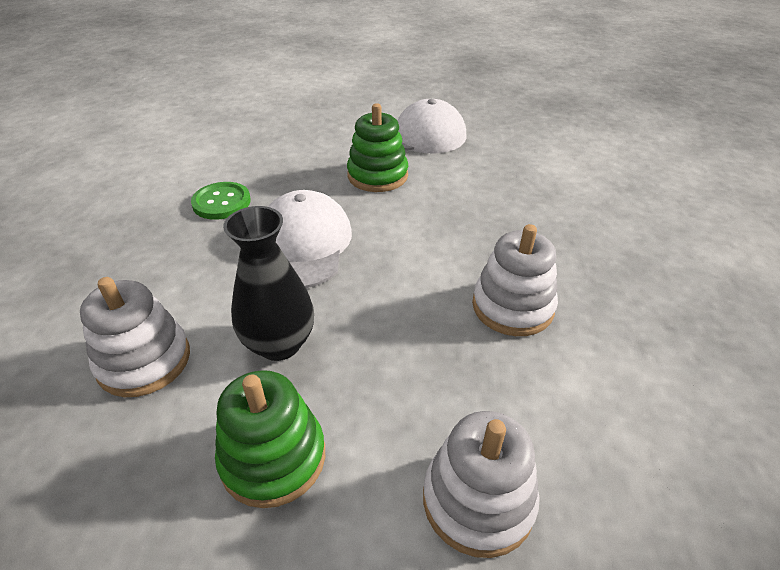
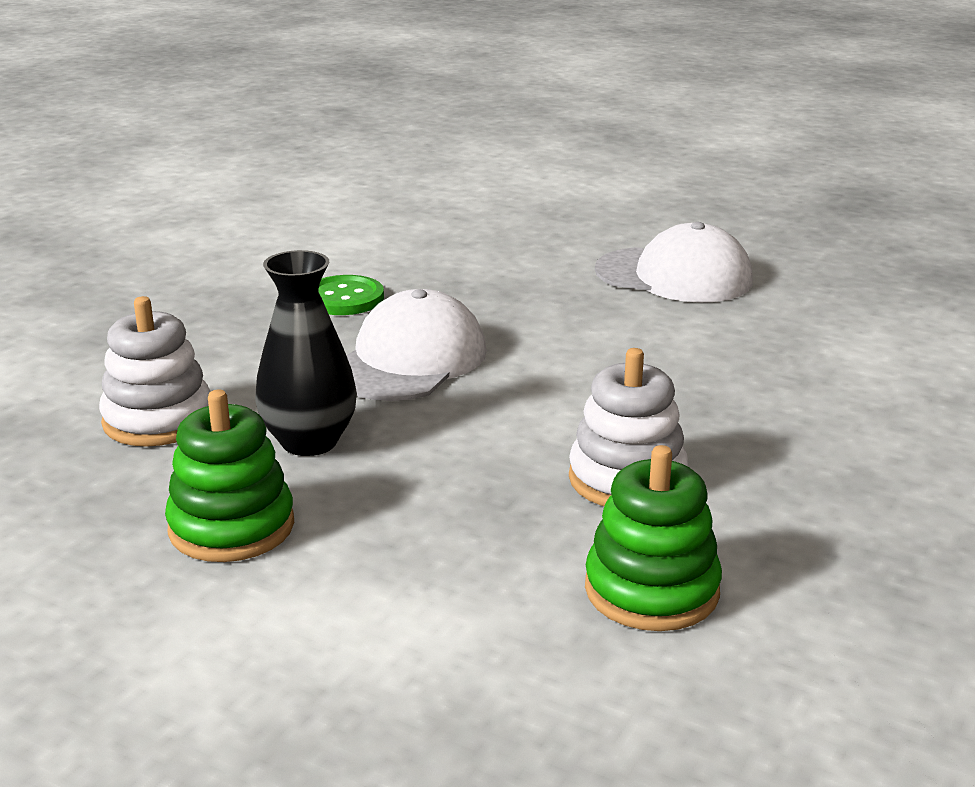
camera: 25 degrees right, 15 degrees down
(377, 176) = (571, 310): green stacking toy -> green stacking toy (651, 590)
(478, 500) = (418, 619): white stacking toy -> none

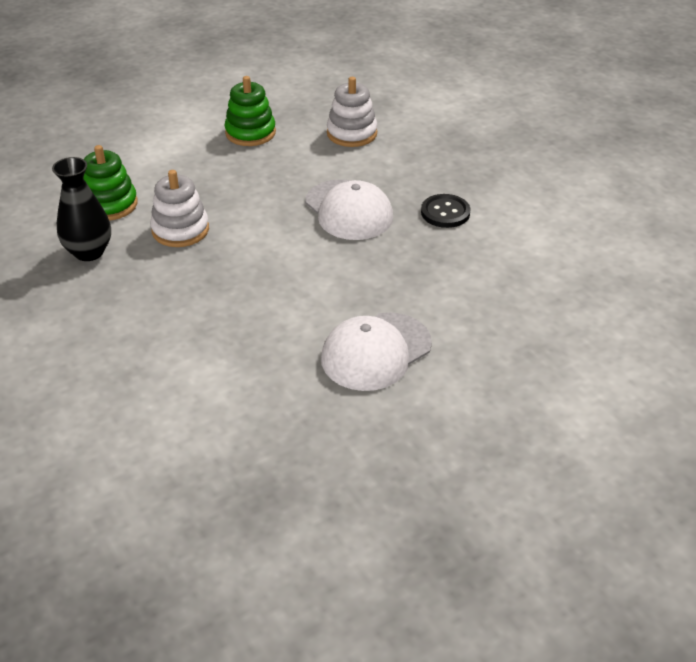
camera: 120 degrees right, 15 degrees up
(309, 442) = (296, 163): black vase -> black vase (89, 252)
(344, 298) = (445, 212): green button -> black button

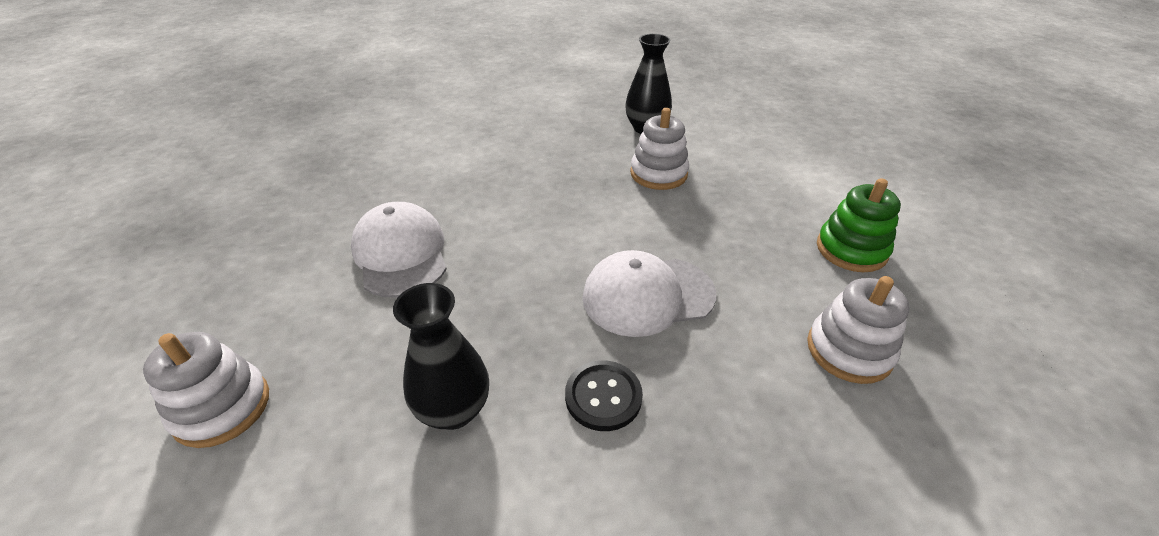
camera: 110 degrees right, 0 degrees up
(109, 204) = (715, 143): green stacking toy -> none
(495, 266) = (454, 410): none -> black vase
(572, 371) = (222, 408): none -> white stacking toy

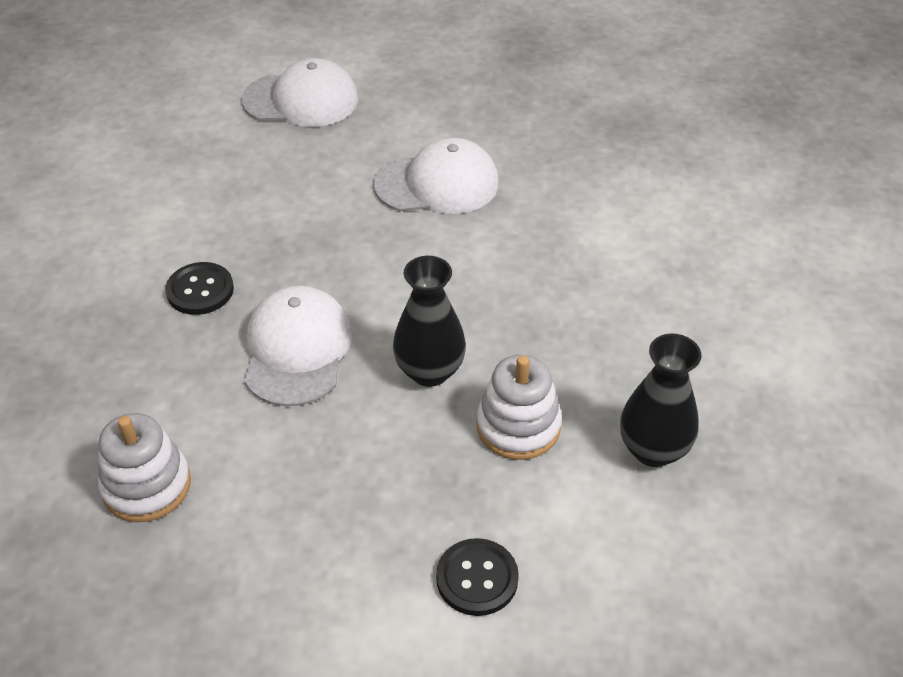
camera: 105 degrees right, 5 degrees up
(222, 408) = (301, 100): white stacking toy -> white cap
(454, 410) = (236, 207): black vase -> black vase (429, 371)
(778, 173) = (477, 578): none -> black button
(851, 250) = (279, 577): green stacking toy -> none

